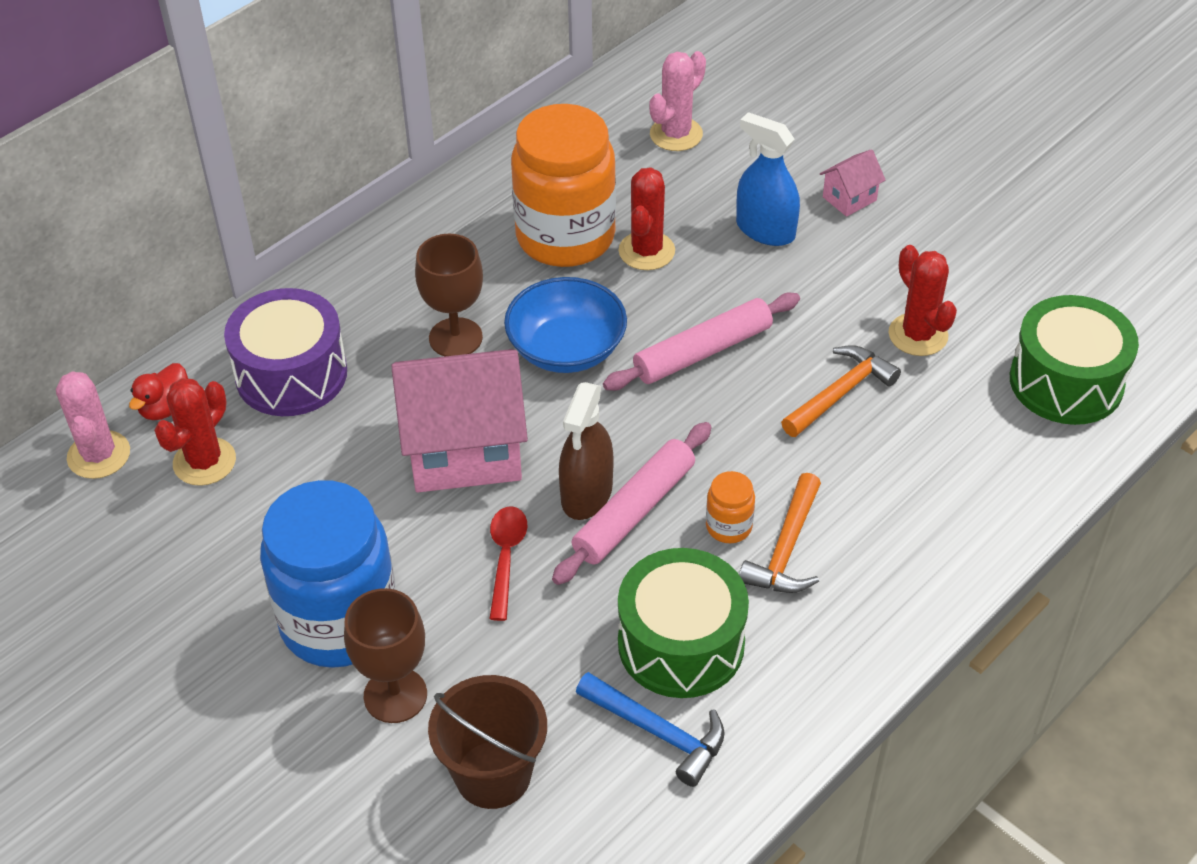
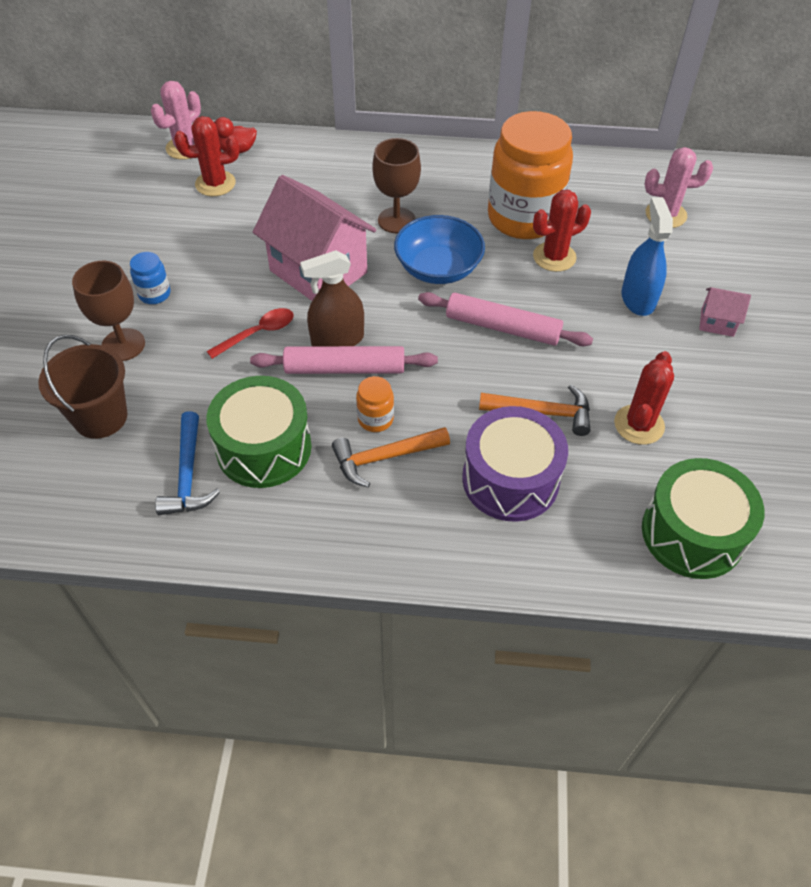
camera: 50 degrees right, 5 degrees up
(291, 374) = (304, 177): purple drum -> purple drum (510, 479)
(339, 622) = (154, 294): blue jar -> blue jar, size x0.41

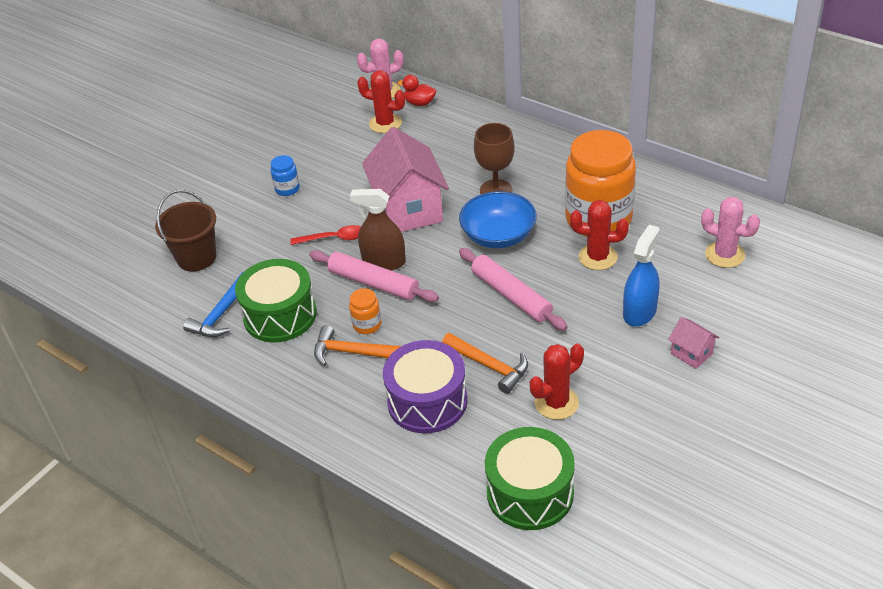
camera: 35 degrees right, 10 degrees down
(123, 345) = (243, 216): brown goblet -> none

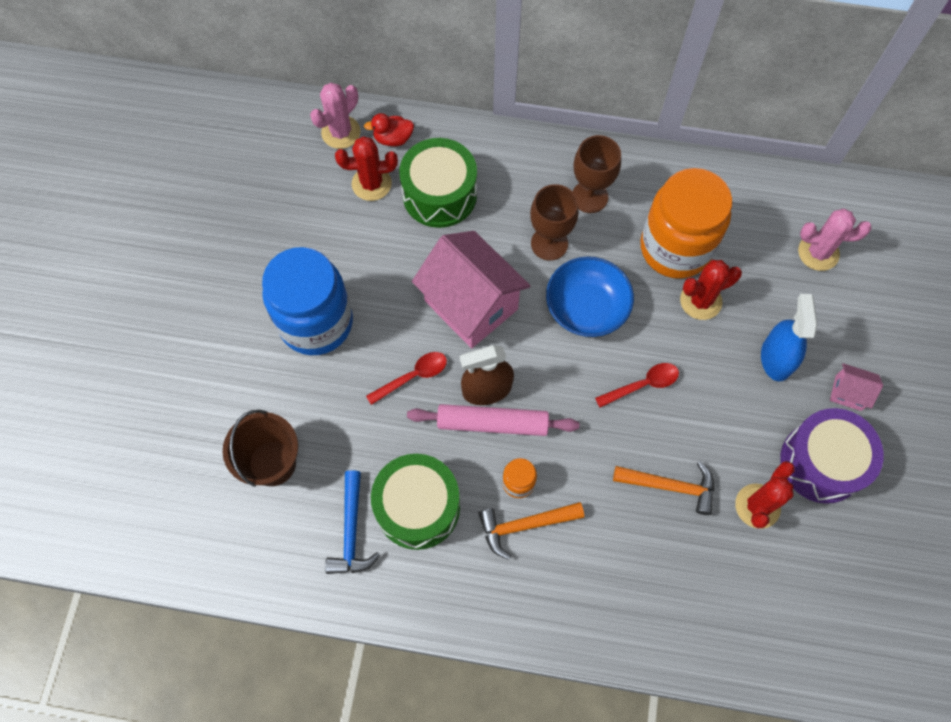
camera: 30 degrees left, 25 degrees up
(287, 189) = (316, 322): blue jar -> blue jar, size x2.46
(427, 401) = (635, 557): purple drum -> purple drum (821, 462)
(511, 295) = (642, 385): pink rolling pin -> red spoon
(530, 493) = (789, 624): green drum -> green drum (439, 194)
(548, 171) = (589, 197): none -> brown goblet

